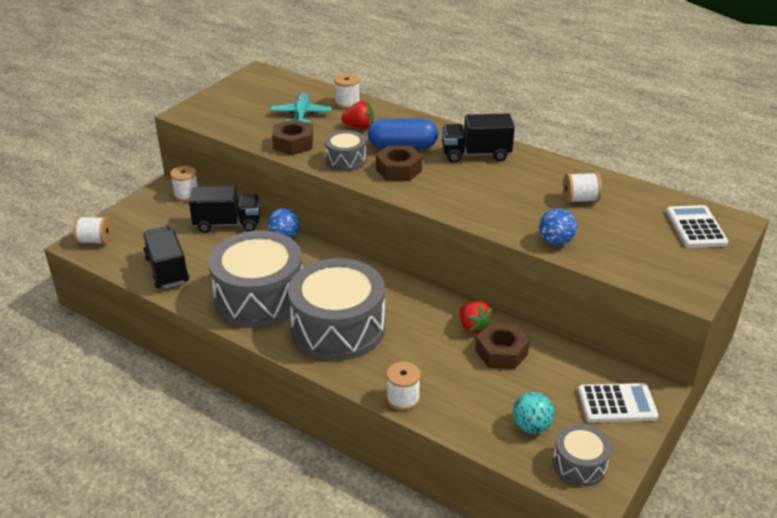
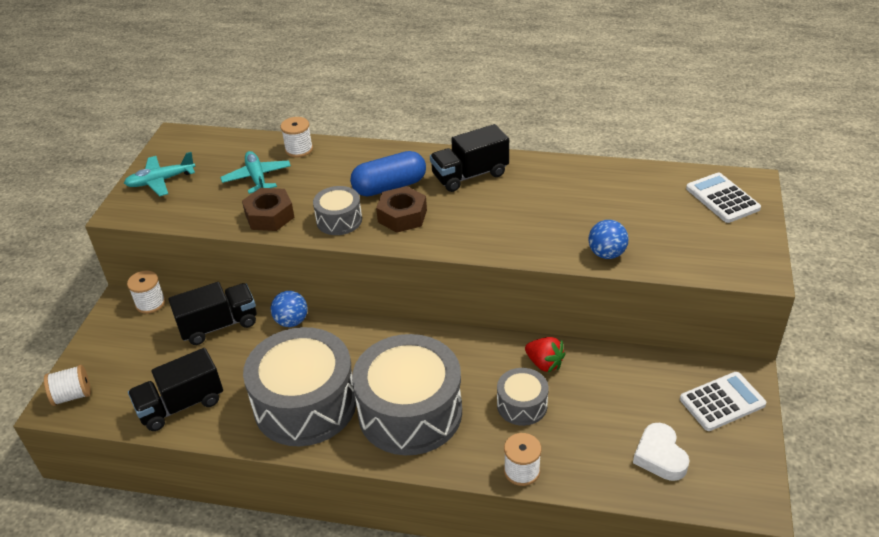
camera: 20 degrees left, 5 degrees up
(167, 270) = (181, 405): black truck -> black truck turned 75 degrees counterclockwise
(227, 100) = (160, 181): none -> turquoise plane
(359, 126) = (329, 175): red strawberry -> none
(501, 352) = (587, 383): brown nut -> none
(531, 426) = (660, 456): turquoise ball -> white heart
(579, 464) = (726, 481): grey drum -> grey drum (522, 405)
(580, 199) = (601, 198): white spool -> none

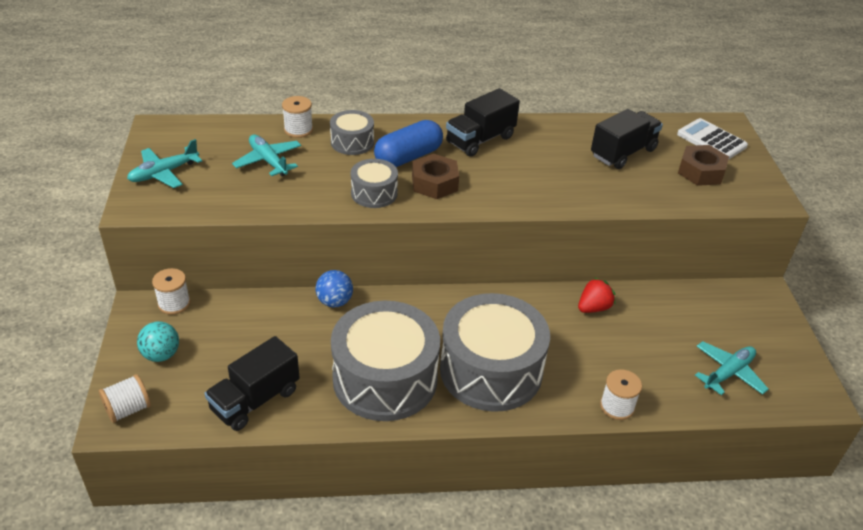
camera: 20 degrees left, 0 degrees up
(120, 350) = (161, 355): none -> turquoise ball
(219, 325) = (260, 315): black truck -> black truck (623, 153)
(269, 216) = (300, 196): brown nut -> brown nut (701, 172)
(522, 405) = (590, 348): grey drum -> grey drum (352, 142)
(544, 363) = (593, 308): red strawberry -> red strawberry turned 60 degrees counterclockwise
(606, 254) = (638, 198): blue ball -> none
(660, 456) = (728, 373): white heart -> turquoise plane
(722, 402) = (757, 319): white calculator -> none

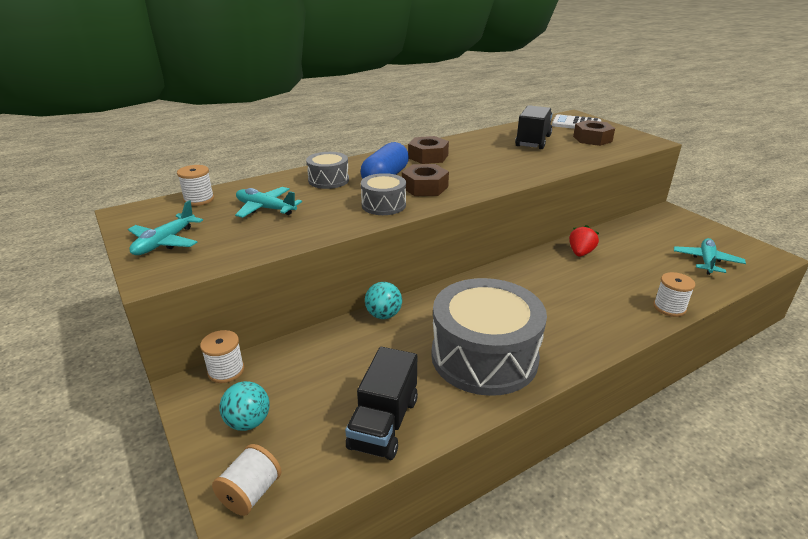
camera: 25 degrees left, 10 degrees down
(298, 130) = (272, 183): white spool -> white spool (199, 199)
(334, 302) = (383, 315): blue ball -> turquoise ball
(480, 140) = (428, 156): black truck -> brown nut
(491, 370) = (558, 318): grey drum -> none

